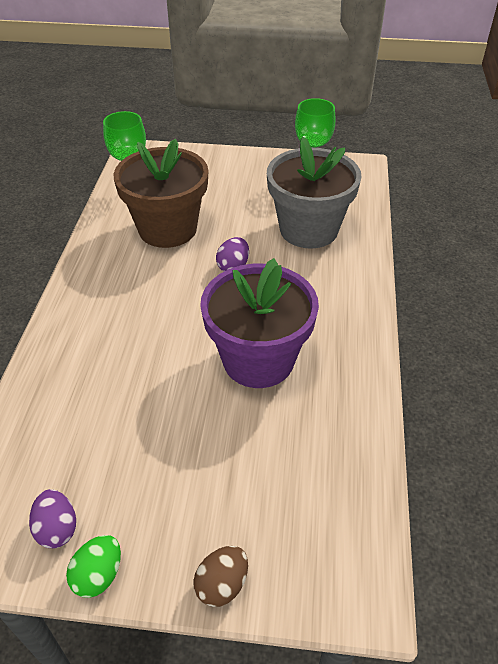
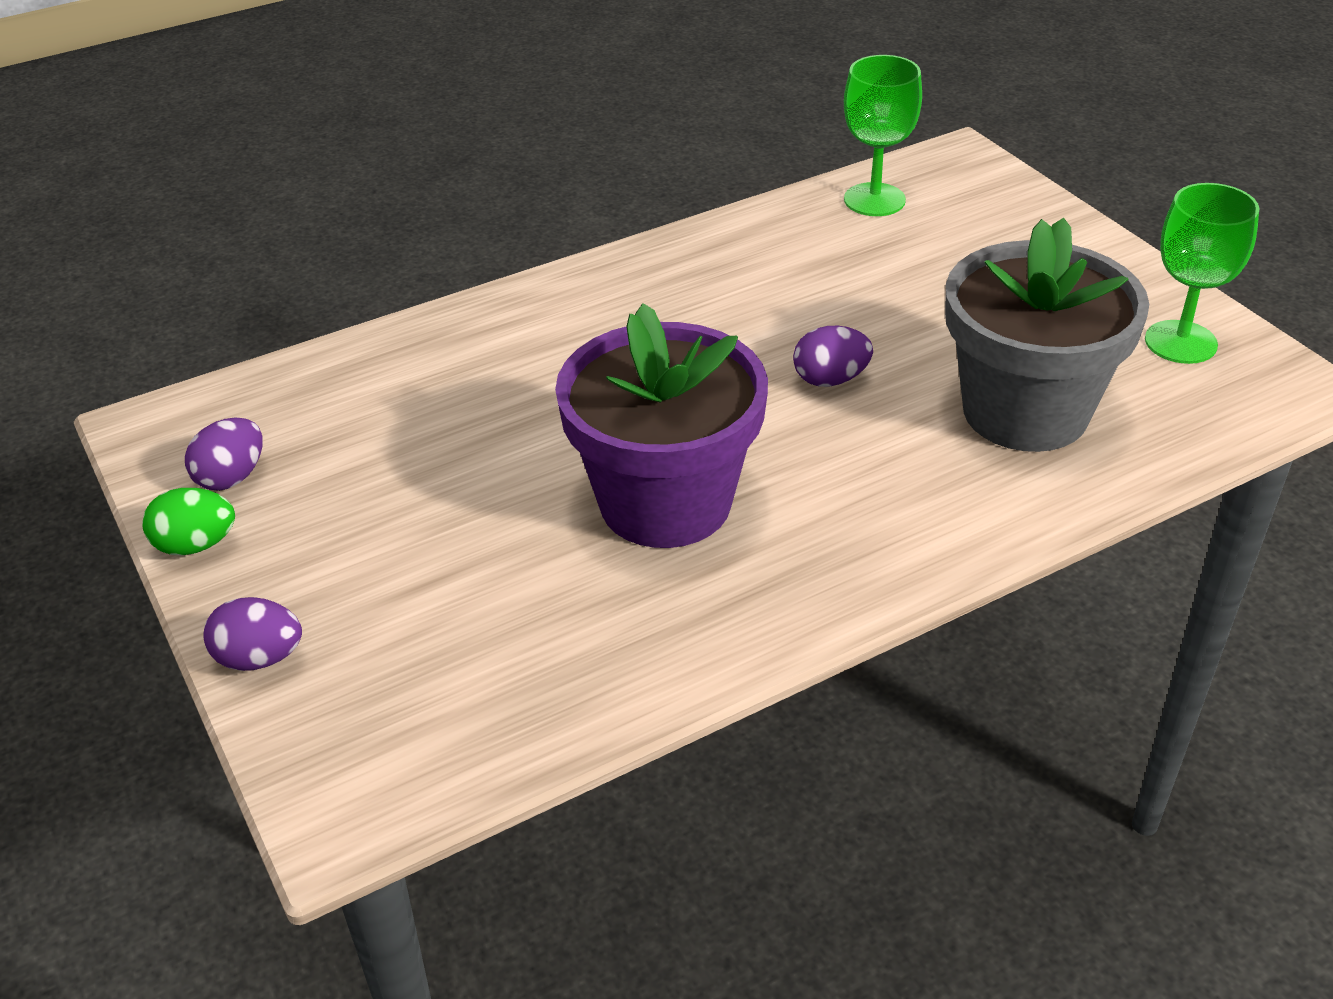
camera: 55 degrees right, 5 degrees down
(167, 229) = (829, 278): brown flower pot -> none
(222, 584) = (259, 658): brown egg -> purple egg

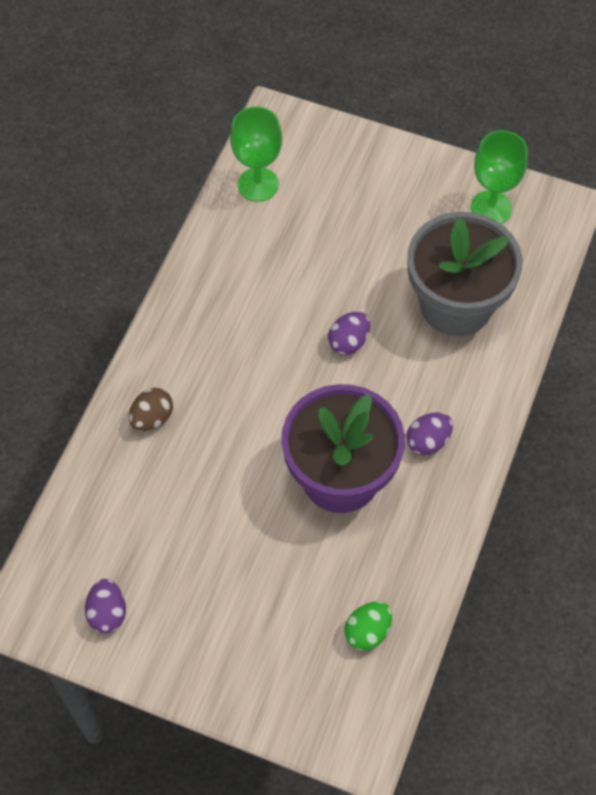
camera: 40 degrees left, 20 degrees up
(196, 545) = (137, 665): green egg -> green egg (367, 632)
(259, 658) = (241, 701): purple egg -> purple egg (428, 441)
(506, 334) = (152, 418): none -> brown egg

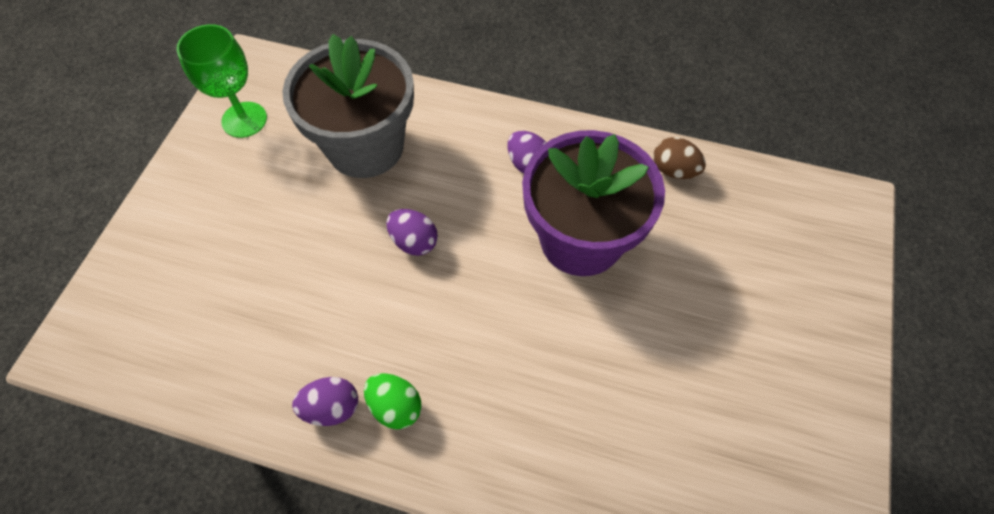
camera: 95 degrees left, 0 degrees up
(107, 613) = (801, 471): purple egg -> purple egg (331, 408)
(152, 418) = (534, 453): brown egg -> brown egg (674, 170)
(258, 184) = (178, 360): green goblet -> none
(367, 632) = (742, 205): green egg -> green egg (395, 406)

